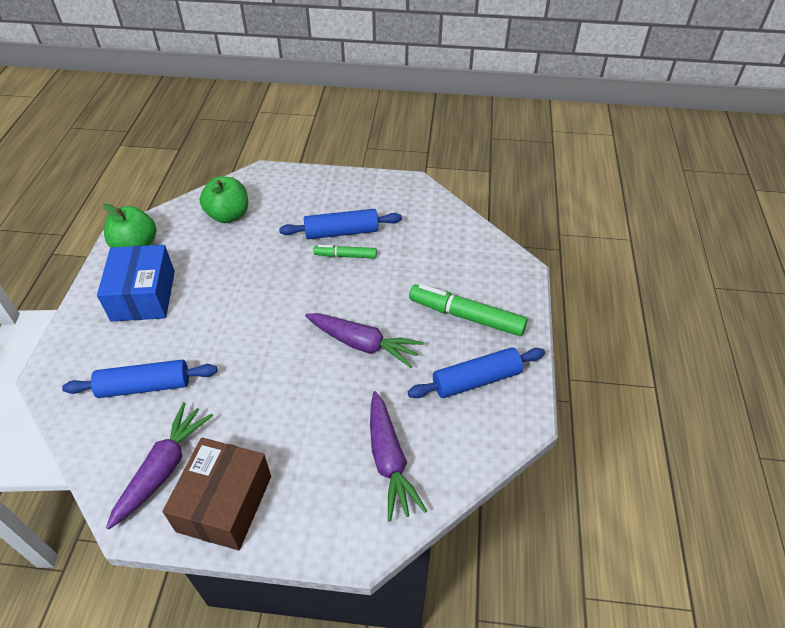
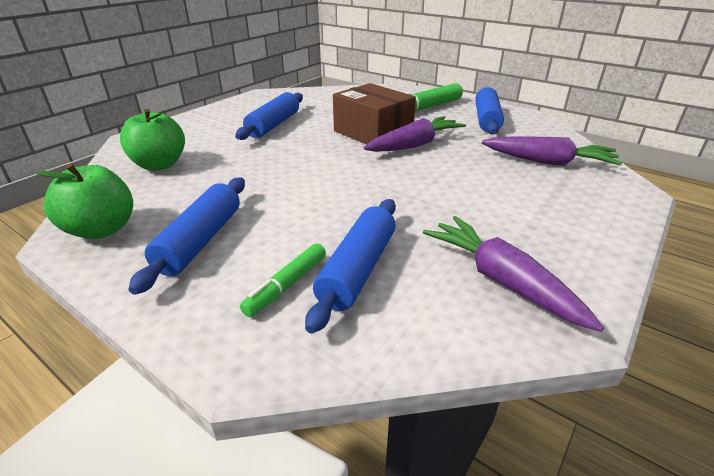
camera: 60 degrees left, 15 degrees down
(143, 295) = (200, 241): blue box -> blue rolling pin
(224, 503) = (568, 248): brown box -> brown box (373, 132)
(345, 256) = (304, 129): green marker -> green marker (286, 285)

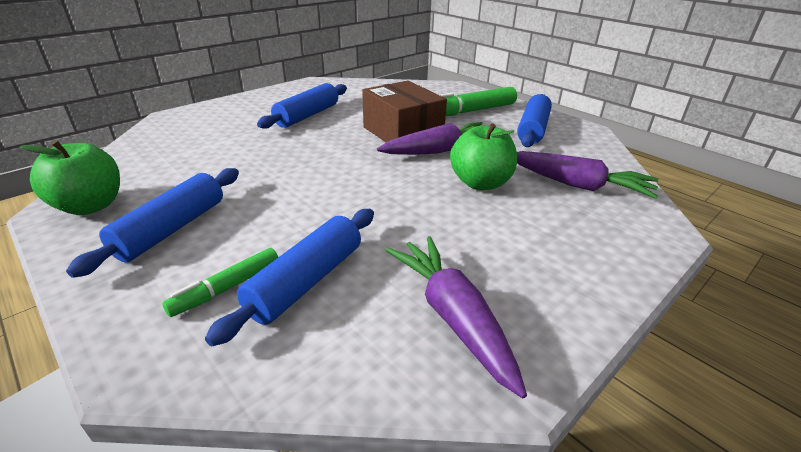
camera: 10 degrees right, 0 degrees up
(160, 165) = (178, 146): green apple -> green apple (480, 183)

